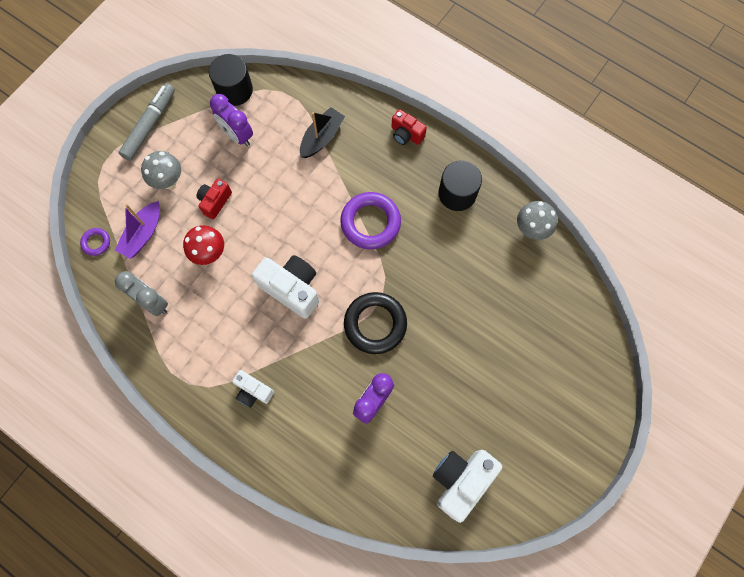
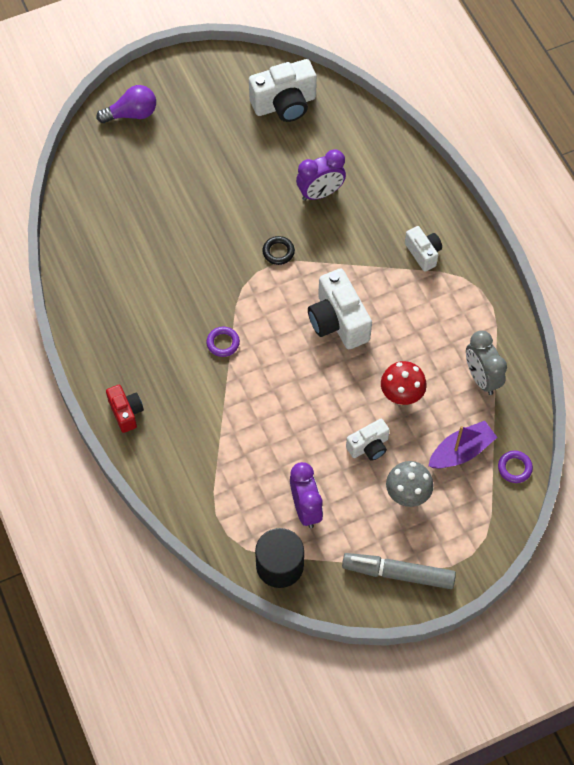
camera: 150 degrees left, 10 degrees down
(150, 125) = (398, 573): grey marker -> grey marker turned 45 degrees clockwise
(215, 202) = (369, 446): red camera -> white camera
(321, 138) = (216, 456): black boat -> none
(370, 222) = (223, 343): purple ring -> purple ring, size x0.48
(375, 324) = (278, 252): black ring -> black ring, size x0.48
(457, 193) = (118, 326): black cylinder -> none
(531, 230) = (74, 257): grey mushroom -> none
(585, 389) = (132, 114): none -> purple light bulb

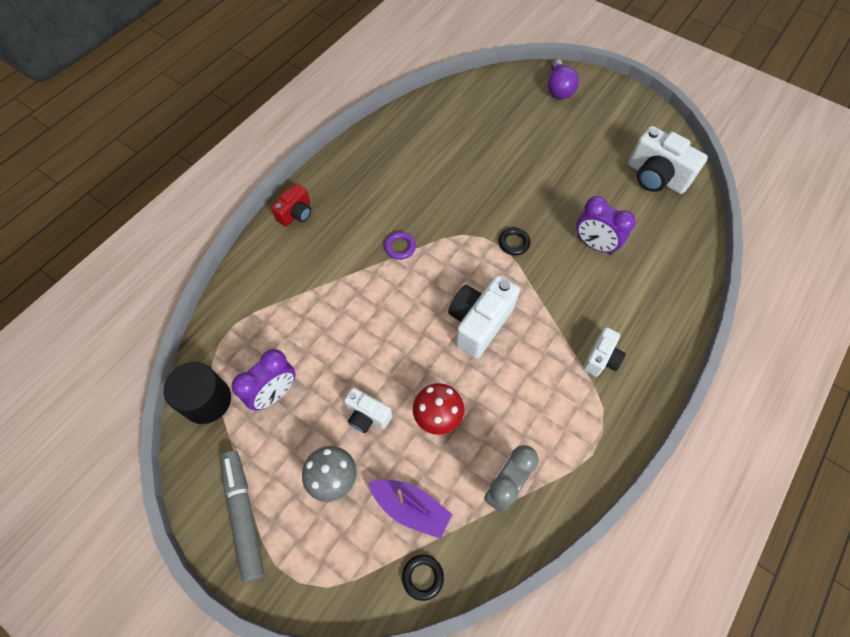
camera: 60 degrees right, 0 degrees up
(132, 114) = (558, 89): purple light bulb -> purple light bulb turned 45 degrees clockwise
(514, 468) = (422, 577): purple ring -> black ring

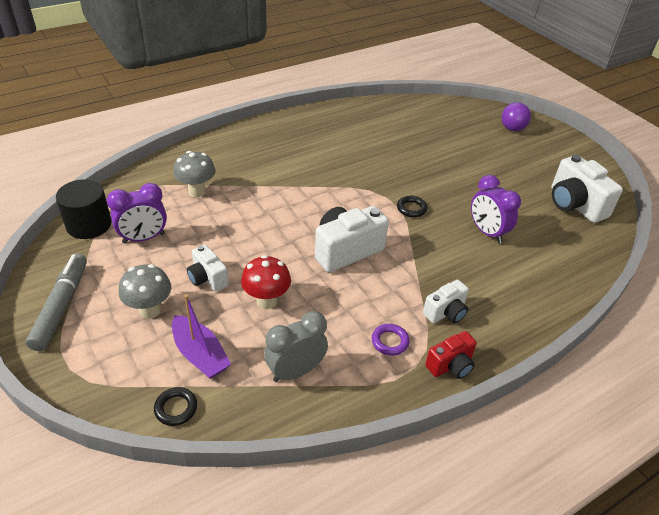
camera: 20 degrees right, 20 degrees down
(293, 308) = (197, 192): none -> grey mushroom
(296, 214) = (240, 138): red camera -> red camera (450, 365)
(400, 247) = (310, 182): purple ring -> purple ring (390, 341)

